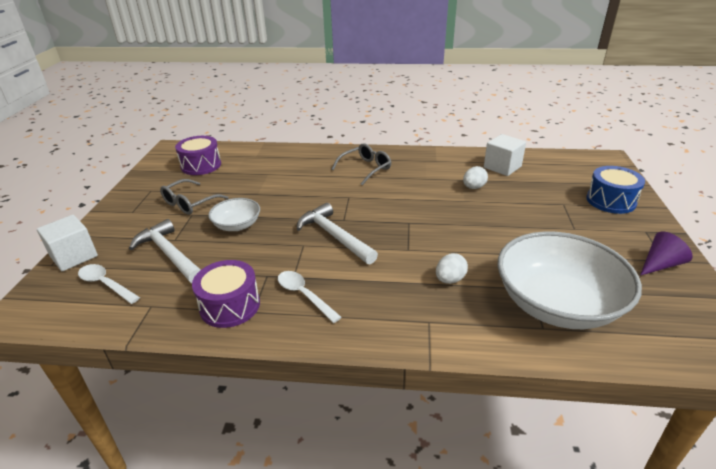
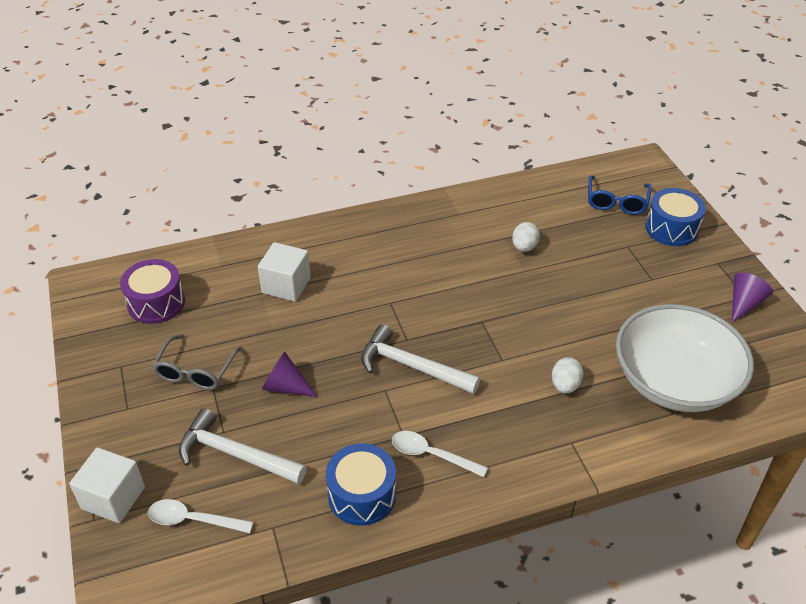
camera: 25 degrees left, 10 degrees up
(230, 306) = (362, 495): purple drum -> blue drum
(237, 225) = (285, 386): white bowl -> purple cone
(365, 169) = (382, 250): grey glasses -> none
(502, 167) = (539, 205): white cube -> white cube (286, 285)
(569, 176) = (616, 202): none -> blue glasses

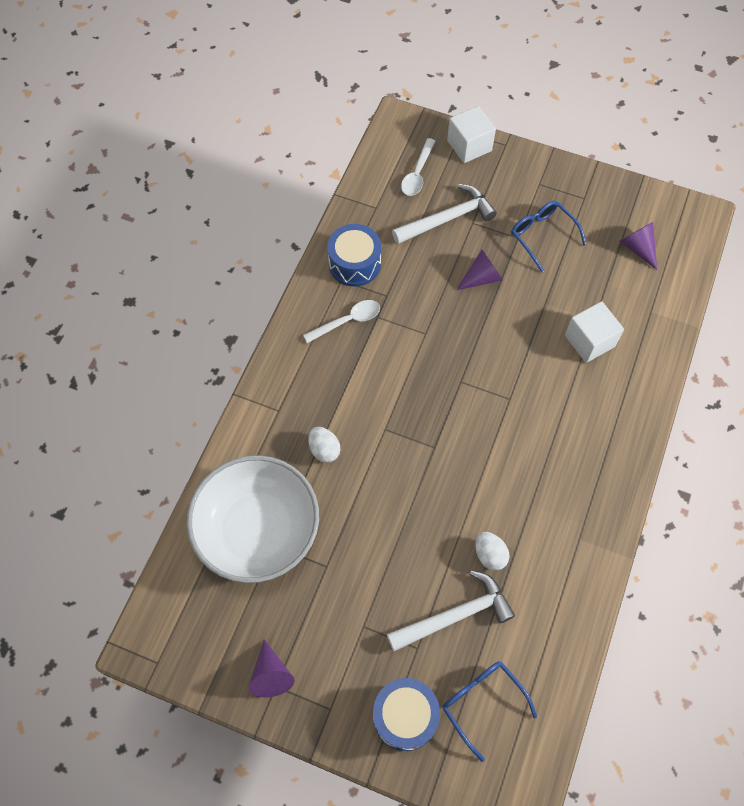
camera: 130 degrees right, 20 degrees up
(156, 303) = (637, 248): purple drum -> purple cone
(193, 520) = (417, 174): white spoon -> white spoon turned 150 degrees clockwise
(195, 371) = (542, 236): grey glasses -> blue glasses
(412, 366) = (431, 365): white hammer -> white hammer (455, 615)

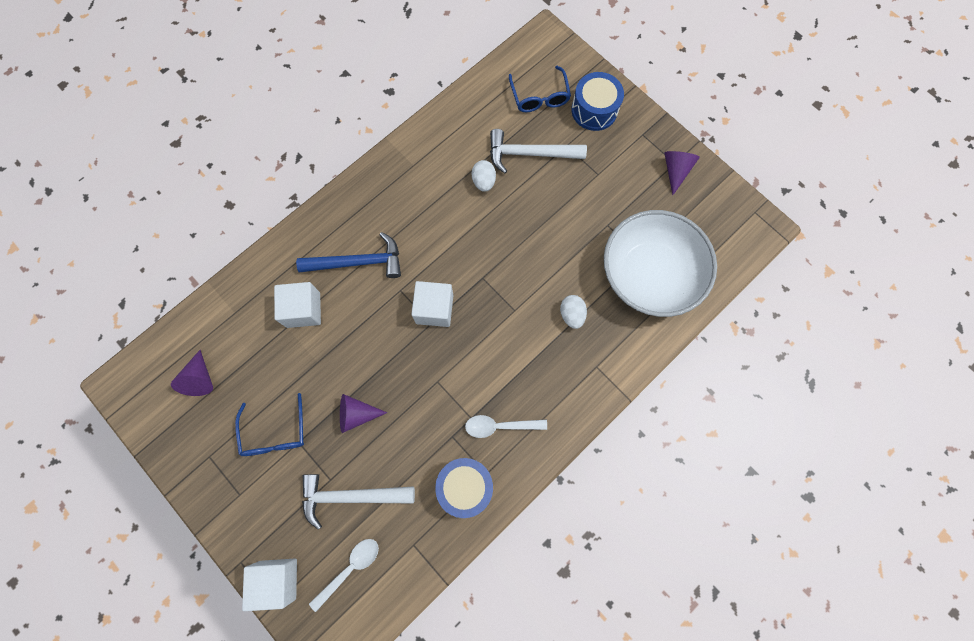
camera: 155 degrees left, 10 degrees up
(465, 395) = (434, 309): none -> white cube
(568, 407) = (358, 262): none -> blue hammer

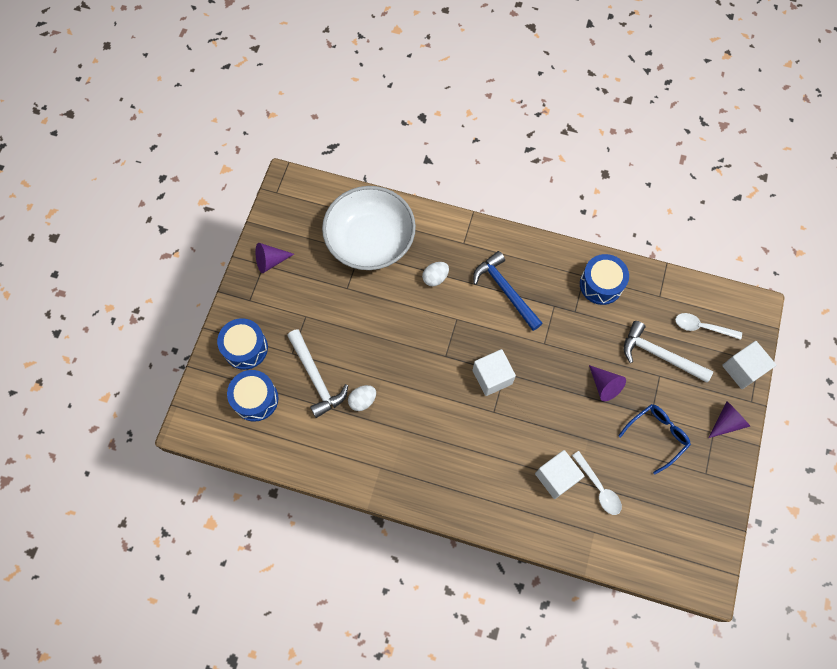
camera: 120 degrees left, 5 degrees down
(200, 378) = (659, 522): purple cone -> purple cone (726, 422)
(351, 496) = (659, 355): white hammer -> white hammer turned 150 degrees clockwise
(358, 262) = (491, 459): blue hammer -> blue hammer (505, 290)
(499, 426) = (546, 284): white spoon -> white spoon (599, 488)
(539, 97) = (255, 399): blue glasses -> blue drum

